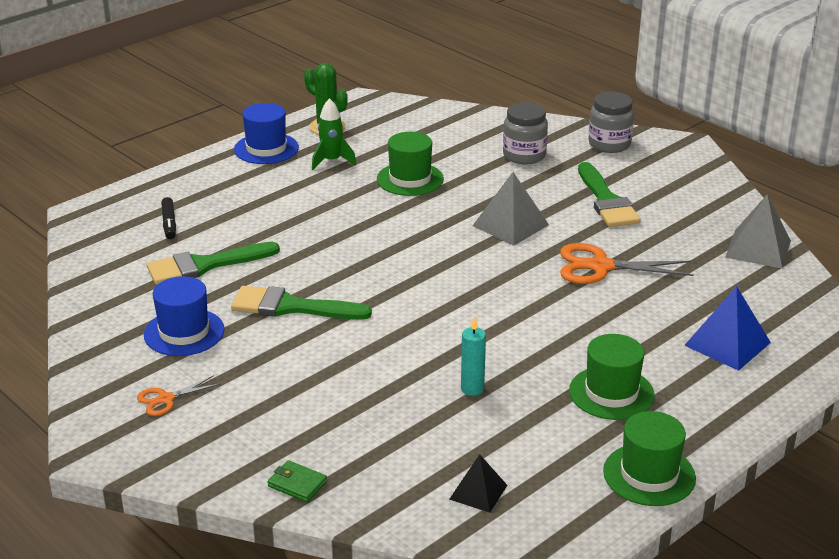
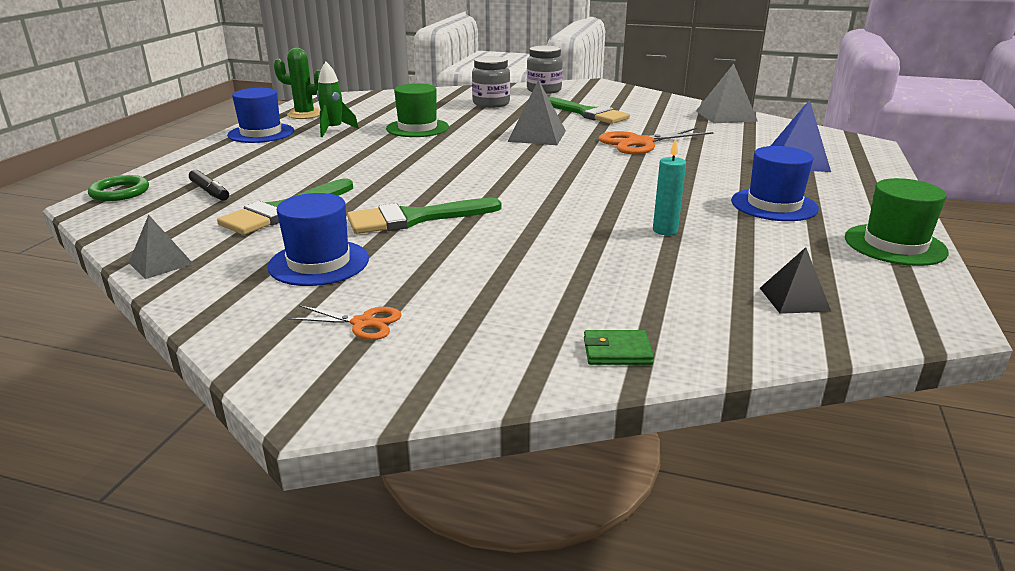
camera: 30 degrees left, 5 degrees down
(86, 297) = (161, 263): none -> grey pyramid
(107, 204) = (120, 192): none -> green ring
(166, 399) = (363, 323): orange scissors -> orange scissors turned 105 degrees counterclockwise
(611, 393) = (774, 205): green hat -> blue hat

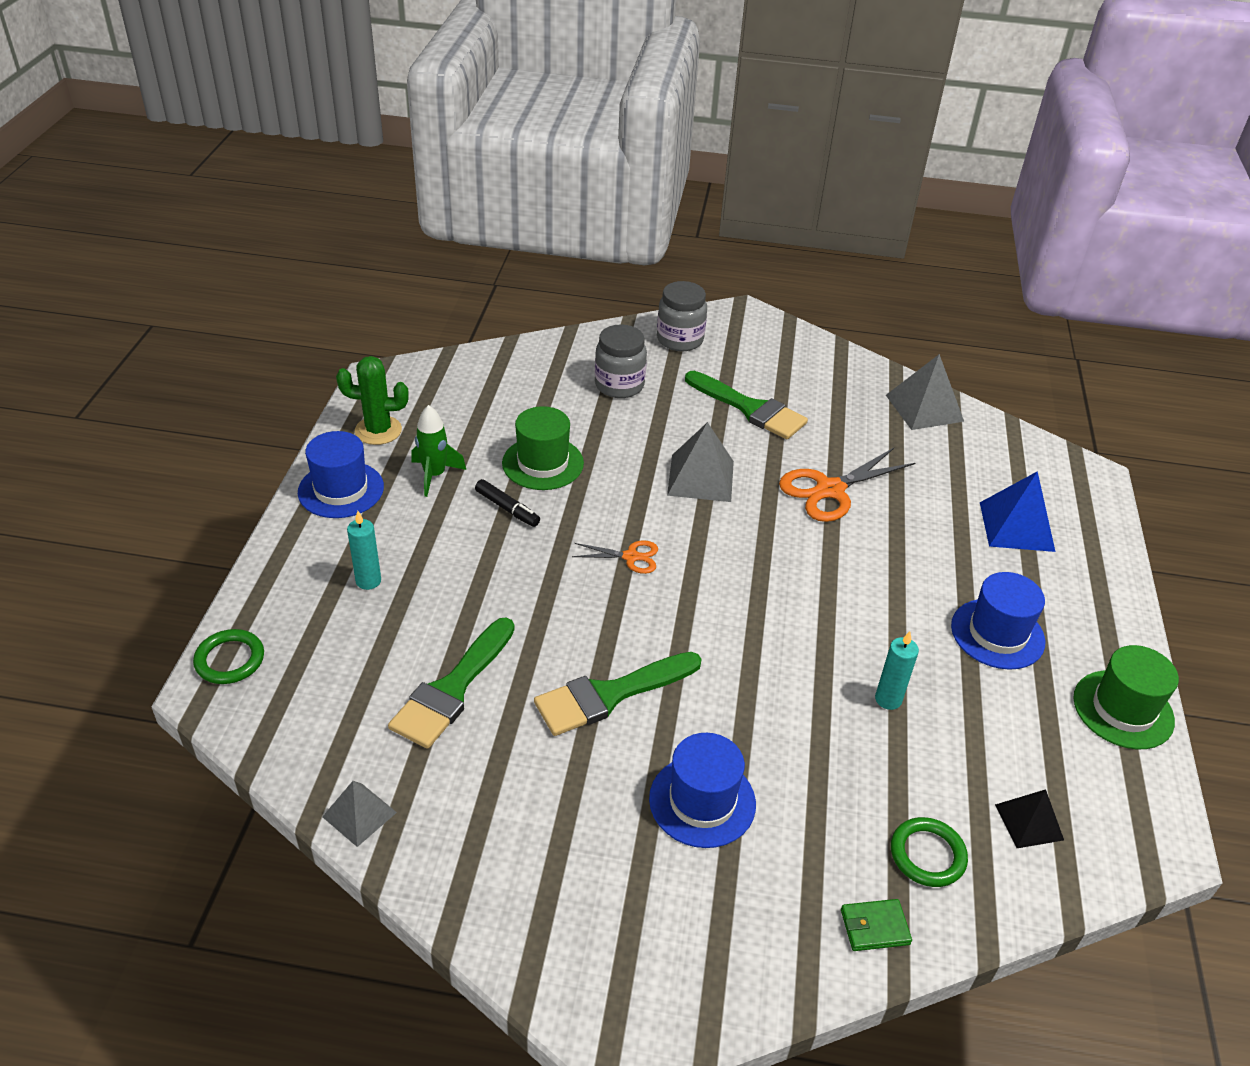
camera: 10 degrees left, 15 degrees up
(210, 191) = (342, 650): black marker -> black marker (507, 508)
(253, 166) = (368, 581): none -> turquoise candle
(319, 263) = (534, 798): blue hat -> blue hat (702, 801)
(363, 323) = (620, 905): orange scissors -> orange scissors (631, 557)
(684, 312) = (927, 855): none -> green ring

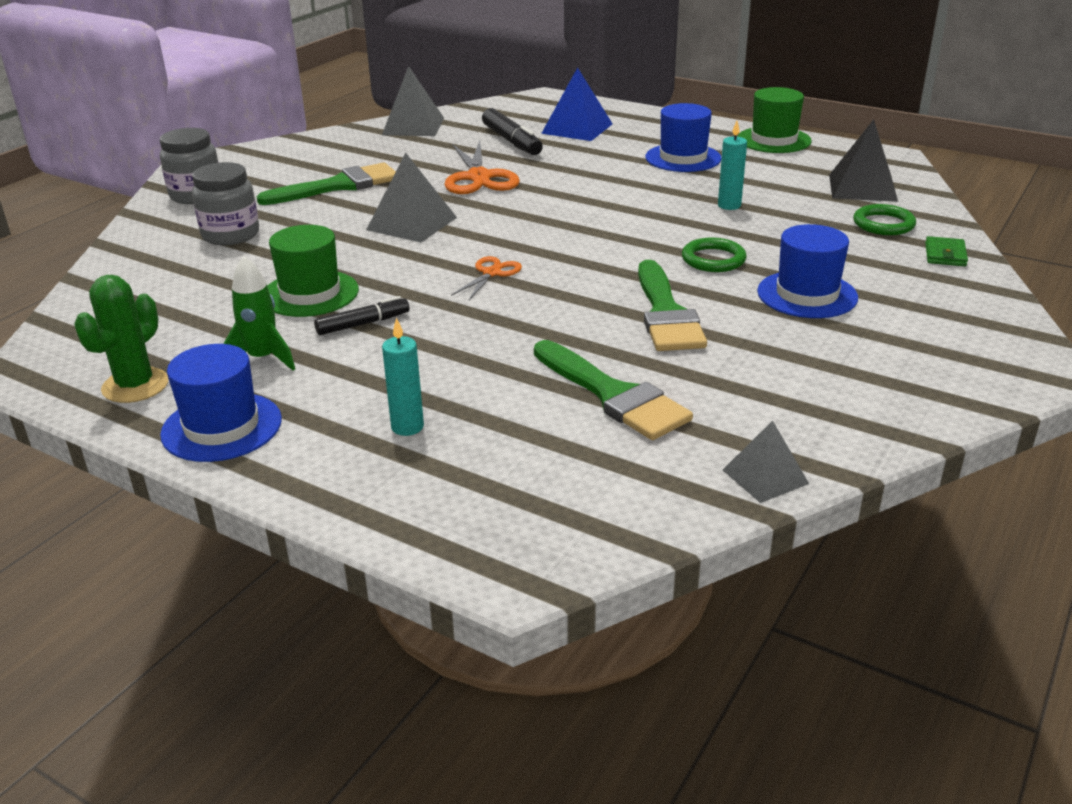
camera: 65 degrees left, 10 degrees down
(230, 660) = (472, 550): green ring -> green ring (713, 259)
(940, 486) = (511, 141): none -> black marker
(1029, 822) = (862, 187): black pyramid -> black pyramid, size x1.61

